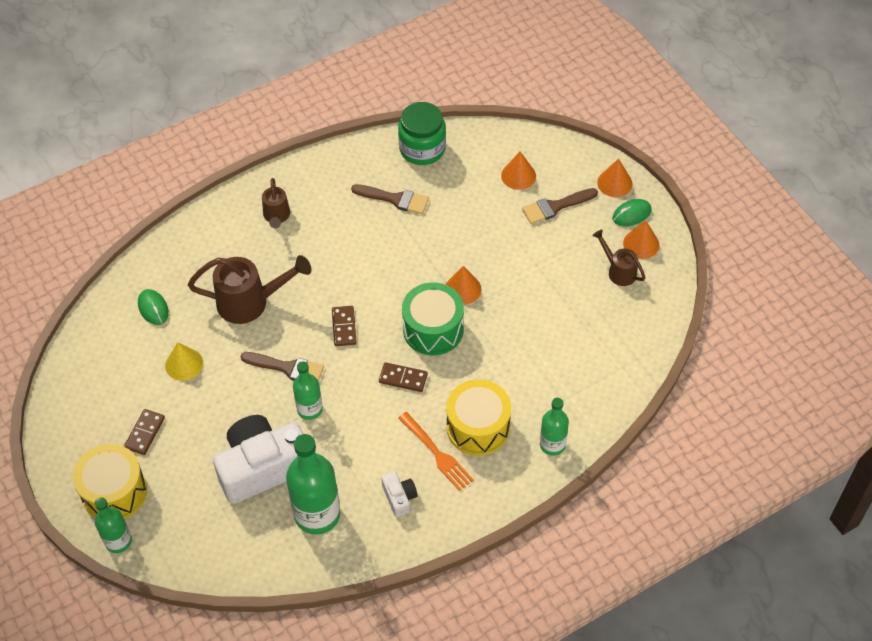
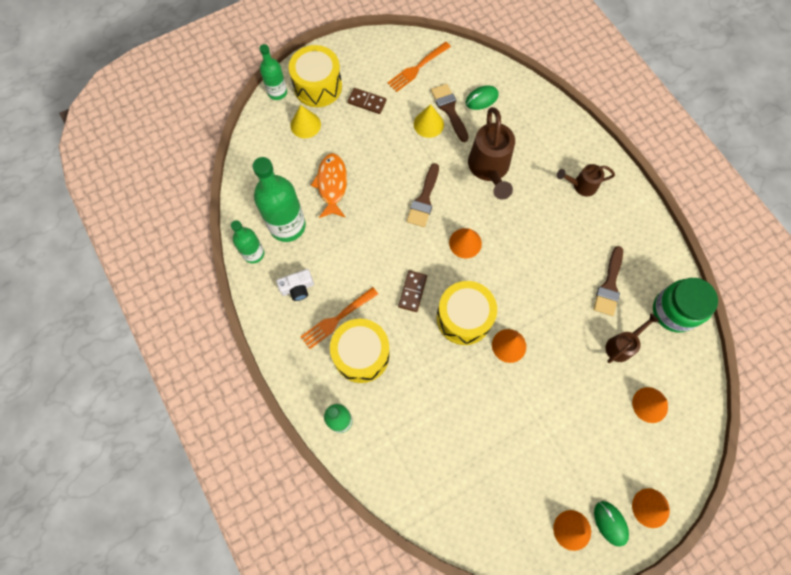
camera: 90 degrees right, 15 degrees up
(99, 377) = (417, 67): none -> orange fork
(173, 503) = (305, 125): none -> yellow cone
(263, 467) = (332, 185): white camera -> orange fish
(309, 409) = (384, 217): green bottle -> green bottle (253, 253)
(344, 327) = (465, 243): brown domino -> orange cone
(433, 329) = (464, 318): green drum -> yellow drum
(555, 207) = (613, 441): brown brush -> brown brush (449, 110)
(618, 271) = (536, 502): brown watering can -> brown watering can (621, 345)

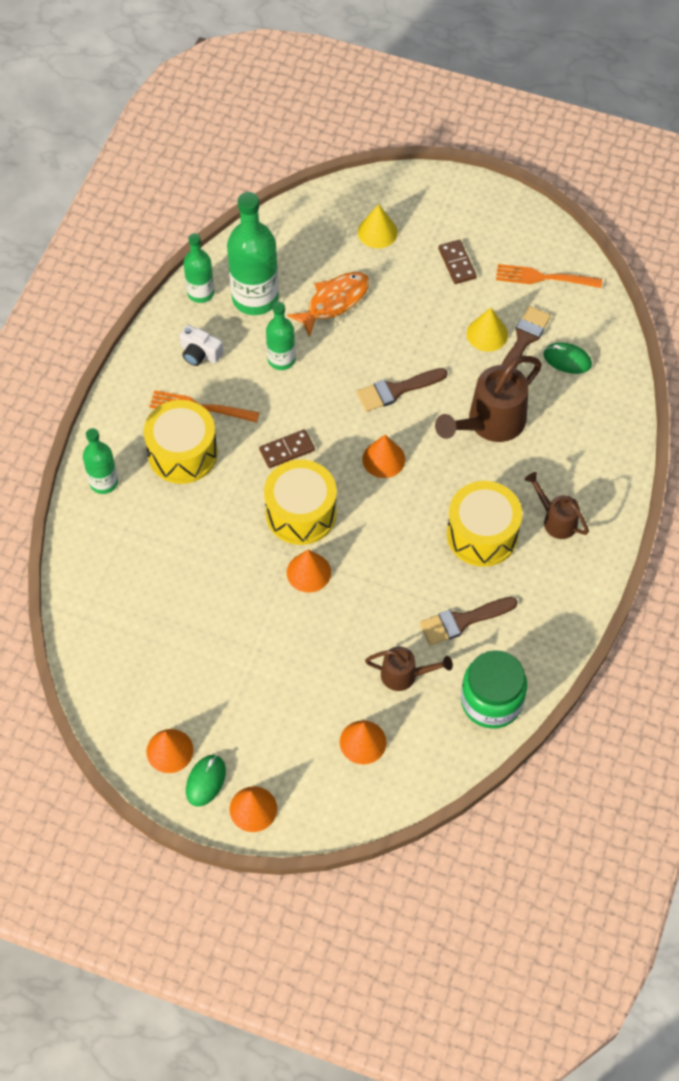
camera: 50 degrees right, 10 degrees down
(277, 92) = (389, 182): green bottle -> green bottle (281, 359)
(318, 86) = (431, 210): yellow drum -> yellow drum (482, 534)

